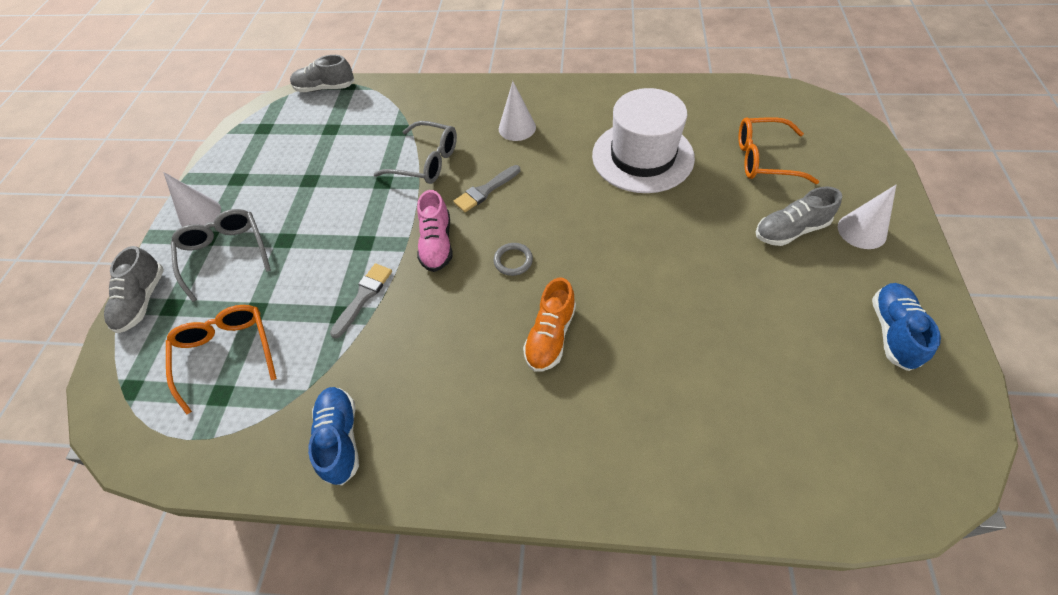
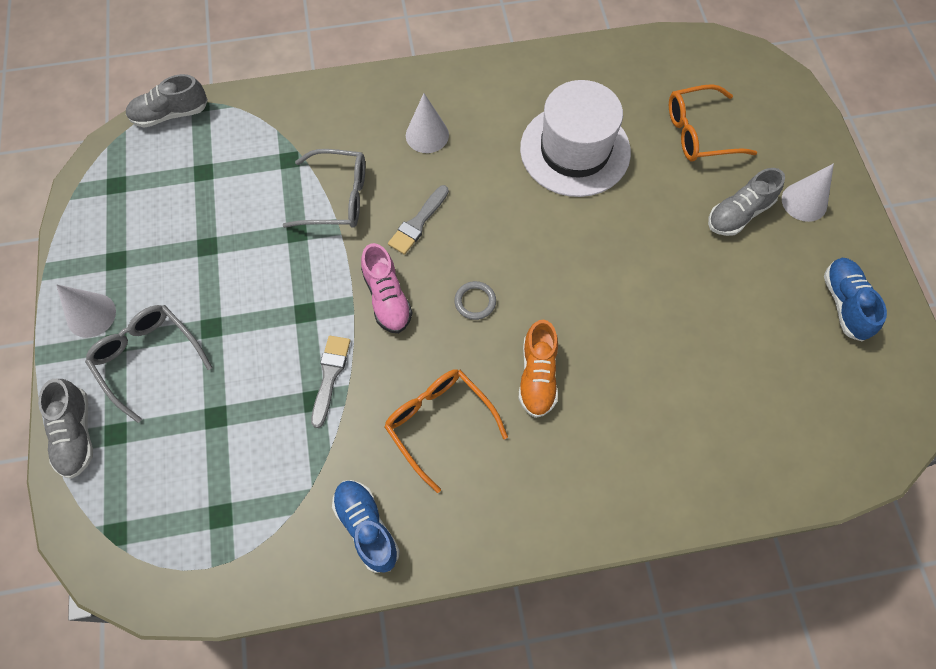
camera: 20 degrees left, 10 degrees up
(227, 354) = (207, 471): orange glasses -> orange glasses (439, 423)

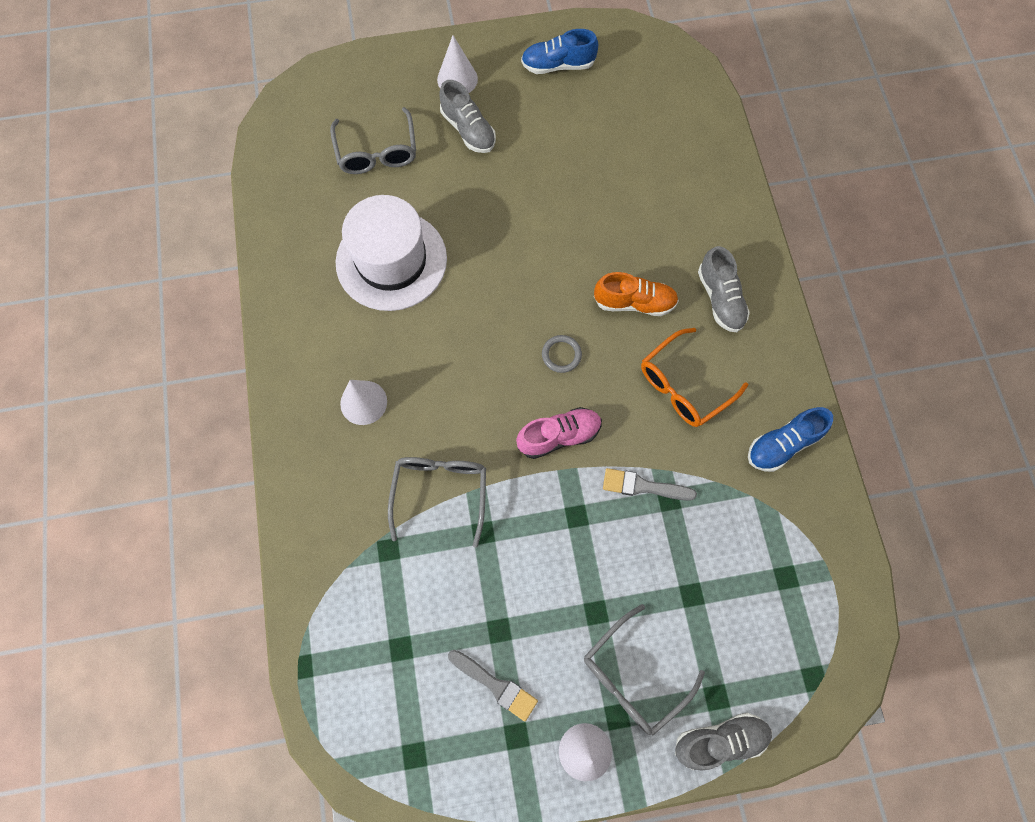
camera: 90 degrees left, 5 degrees up
(170, 114) = (313, 702): grey shoe -> grey shoe (720, 299)
(418, 223) = (473, 409): grey brush -> grey brush (496, 685)
(699, 133) = (377, 151): orange glasses -> grey glasses

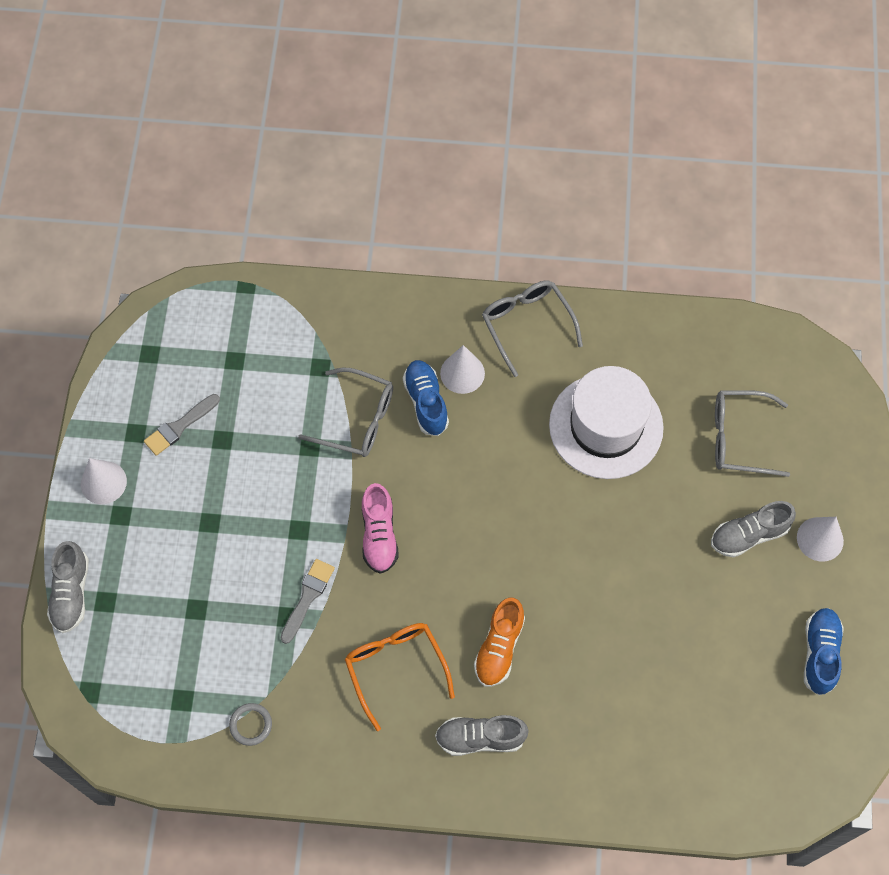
camera: 105 degrees right, 5 degrees down
(561, 355) = (461, 560): grey ring -> grey ring (251, 725)
(633, 676) = (147, 538): grey glasses -> grey glasses (527, 325)
(782, 444) = (307, 744): blue shoe -> blue shoe (426, 402)

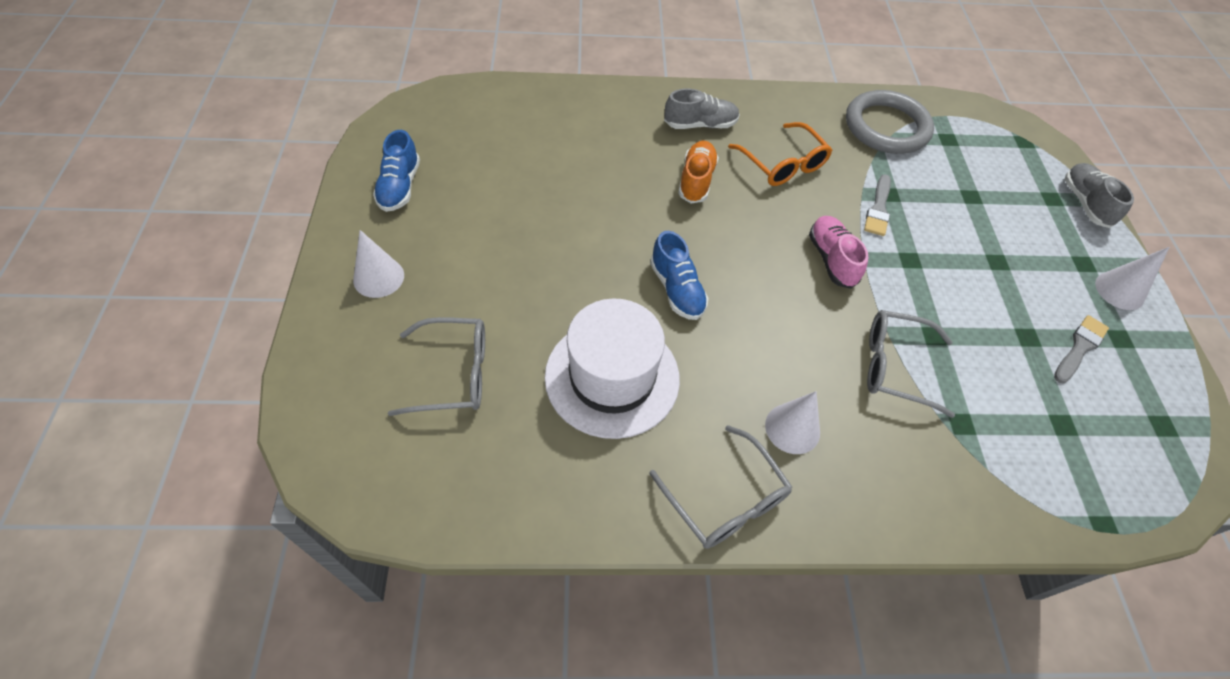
camera: 170 degrees right, 10 degrees down
(251, 725) = (886, 127): grey ring -> grey ring, size x2.46
(426, 402) = (825, 391): blue shoe -> blue shoe (677, 289)
(749, 535) = (455, 277): grey shoe -> none

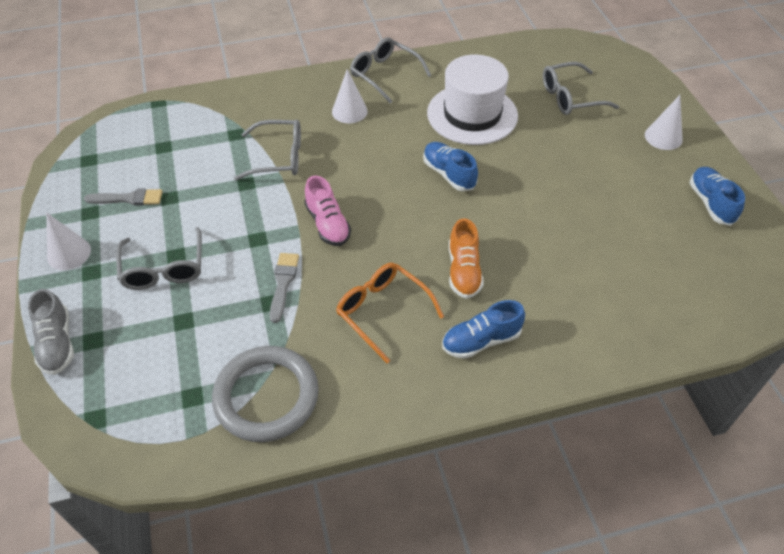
camera: 170 degrees right, 5 degrees down
(700, 125) = (481, 340): grey shoe -> blue shoe
(1006, 250) = (164, 268): none -> grey glasses
(1080, 347) = (128, 199): grey brush -> grey brush turned 120 degrees counterclockwise

